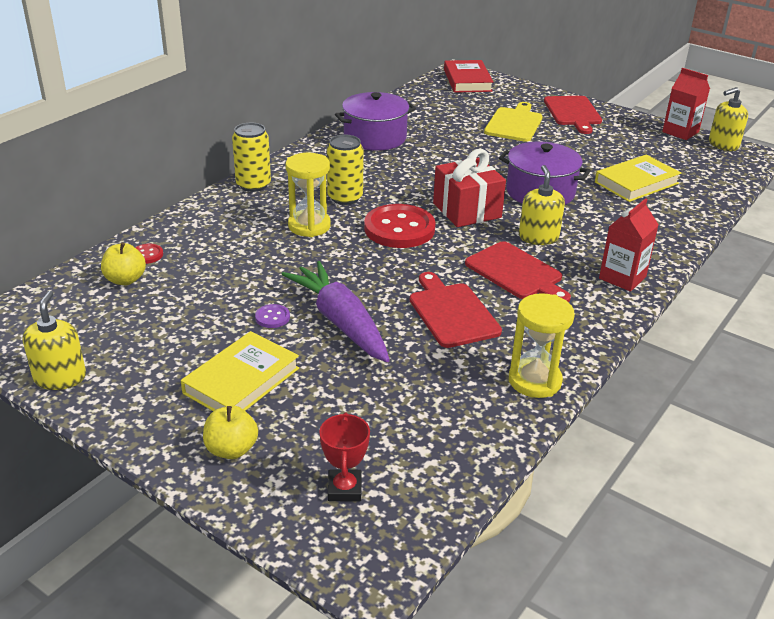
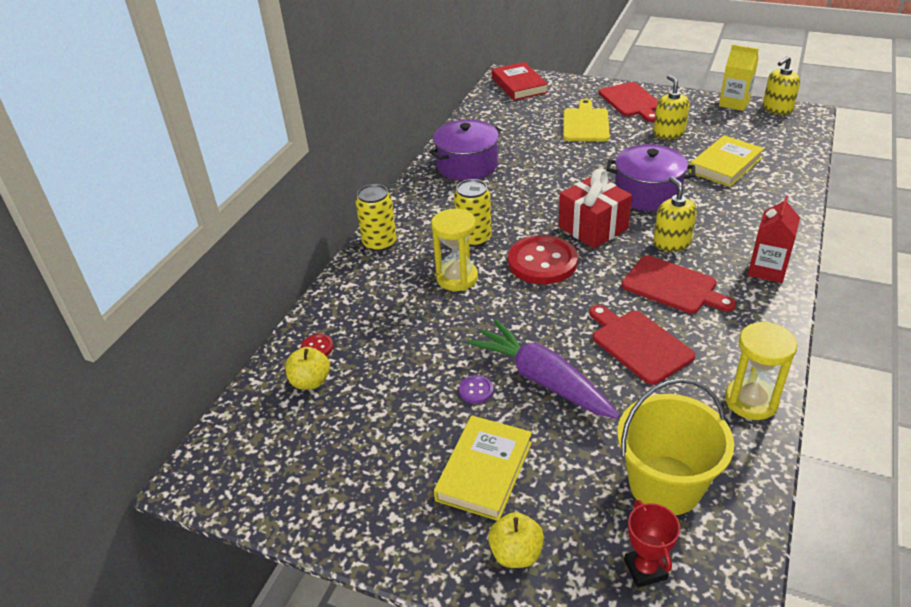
camera: 10 degrees left, 5 degrees up
(60, 377) = (304, 514): yellow soap dispenser -> yellow soap dispenser (669, 133)
(406, 428) = (665, 485): none -> yellow bucket
(680, 132) = (734, 103): red carton -> yellow carton

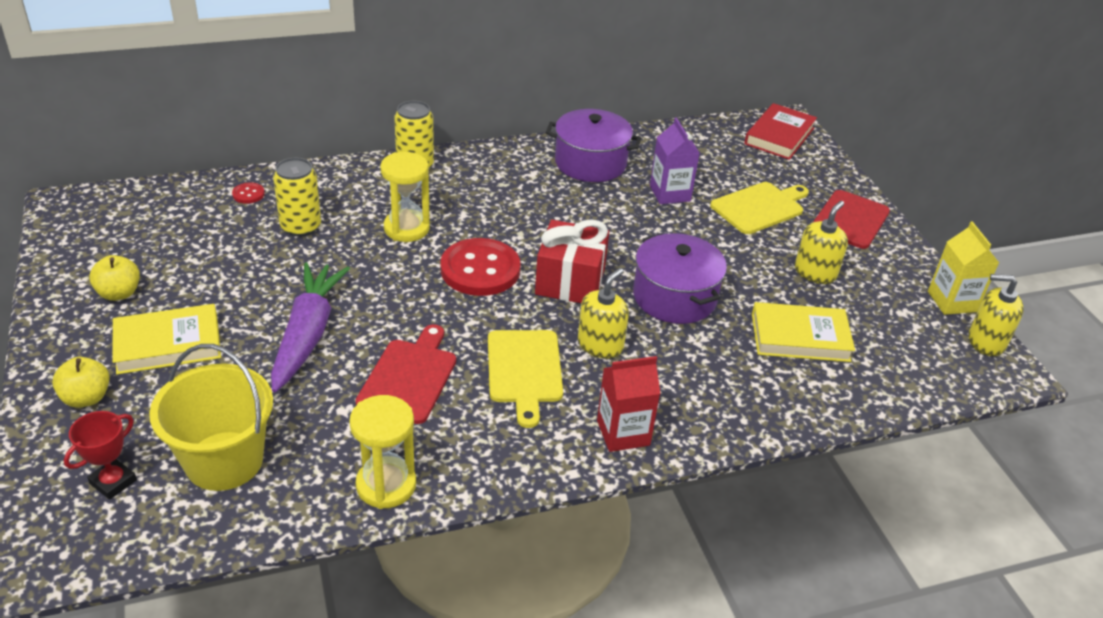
camera: 45 degrees right, 0 degrees up
(310, 381) = (205, 209): yellow apple -> yellow apple (119, 293)
(474, 238) = (475, 214): yellow can -> yellow can (301, 226)
(476, 390) = (263, 300): purple button -> none
(536, 149) = (670, 193): none -> purple carton
(673, 286) = (524, 370): red cutting board -> yellow cutting board

